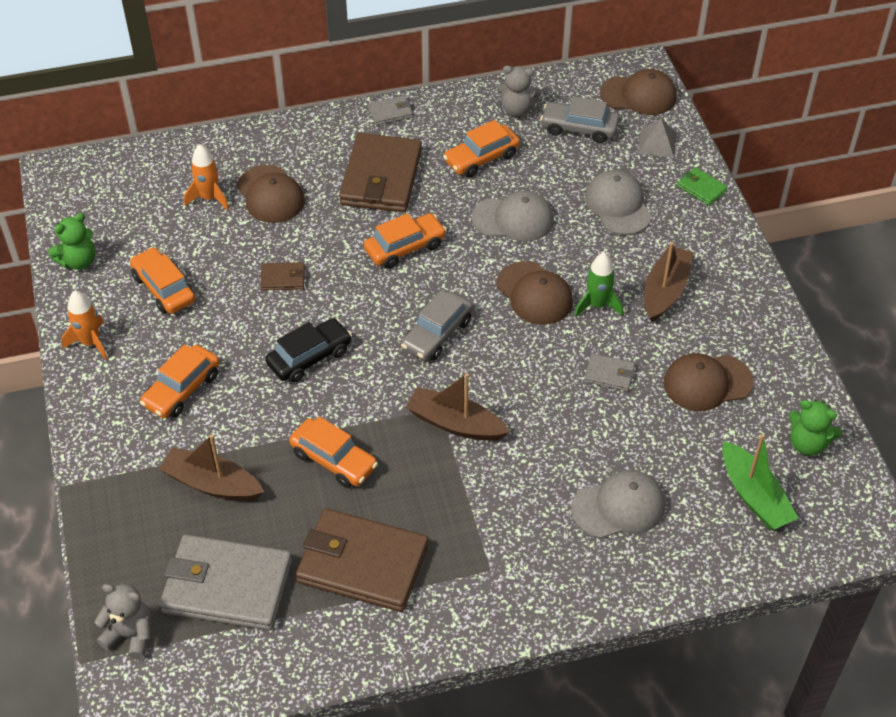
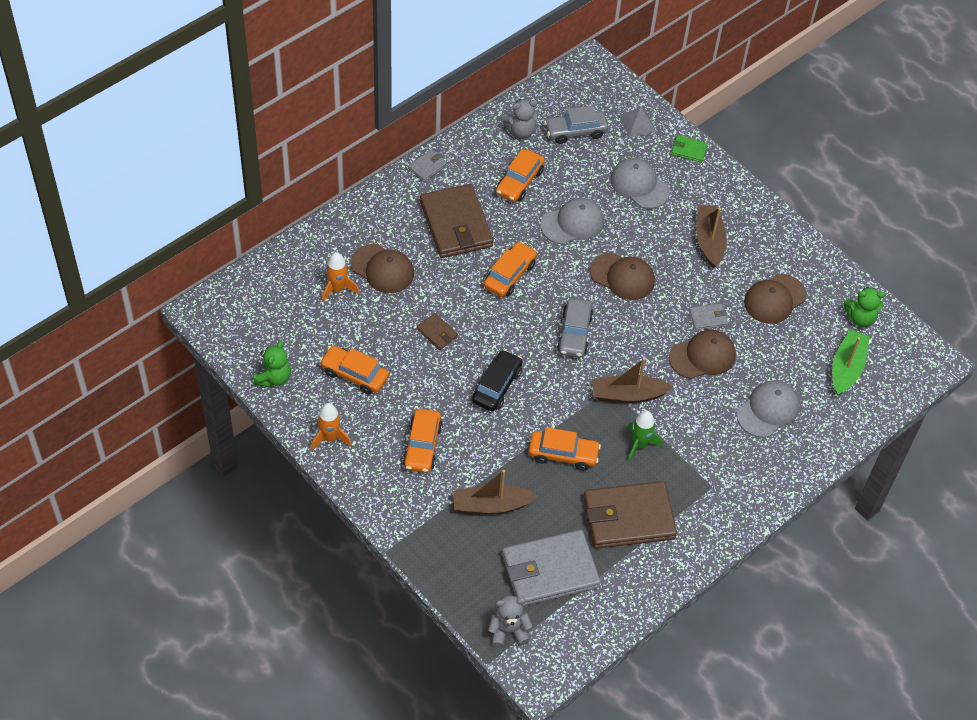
camera: 30 degrees left, 5 degrees up
(283, 278) = (437, 333): brown wallet -> brown wallet turned 75 degrees clockwise
(597, 305) = (670, 269): green rocket -> green rocket (639, 445)
(639, 95) = (602, 88): brown cap -> brown cap (702, 356)
(754, 496) = (846, 368): green boat -> green boat turned 105 degrees counterclockwise

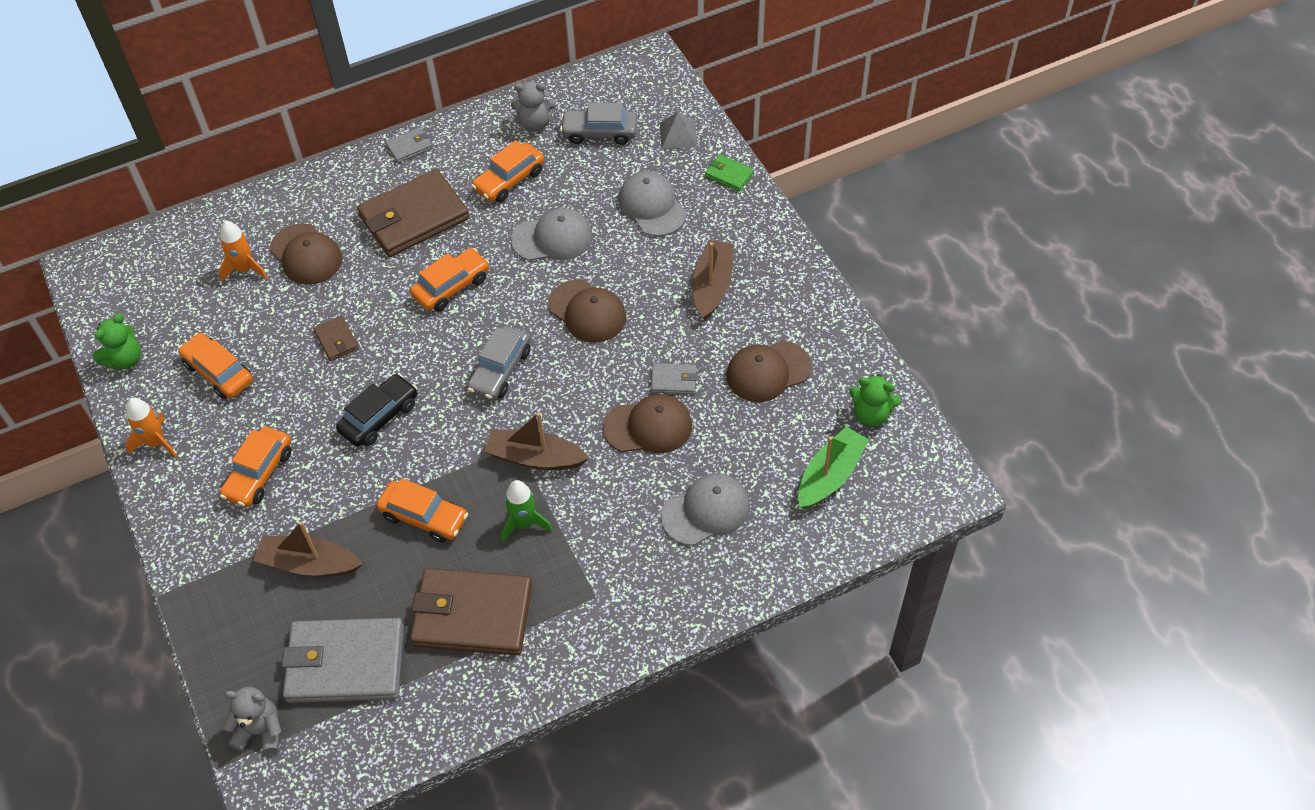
camera: 20 degrees right, 0 degrees up
(456, 224) = (414, 217): brown wallet -> brown wallet turned 60 degrees clockwise

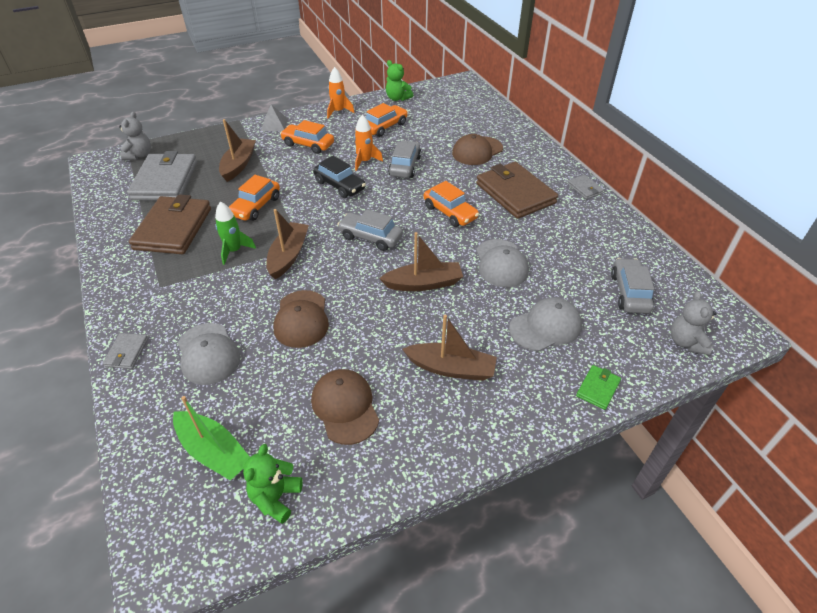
camera: 90 degrees right, 10 degrees down
(244, 269) = (464, 130): orange rocket -> orange rocket (365, 161)
(336, 340) = (405, 166): brown wallet -> grey car
(509, 180) = (561, 239): orange car -> none
(535, 123) = (629, 252): grey teddy bear -> grey teddy bear (686, 342)
(587, 311) = (423, 283): brown cap -> brown boat
(674, 380) = (346, 337): grey wallet -> grey wallet (127, 352)
(678, 135) = (643, 349): grey pyramid -> grey pyramid (274, 124)

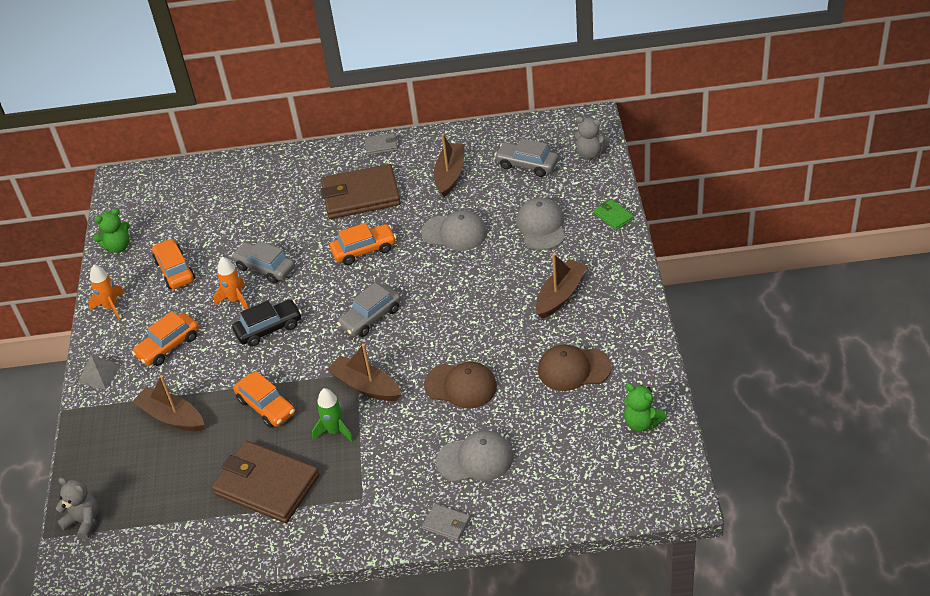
camera: 65 degrees left, 0 degrees up
(165, 181) = (162, 492): grey wallet -> none
(214, 452) = (586, 459): green boat -> none
(423, 283) = (455, 291): brown boat -> brown boat (450, 175)
(477, 151) = (272, 204): brown cap -> none

